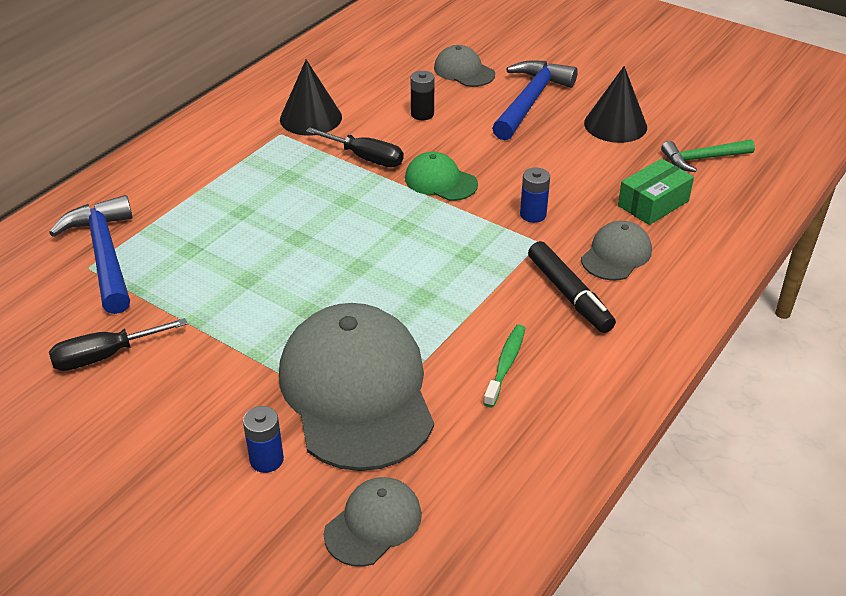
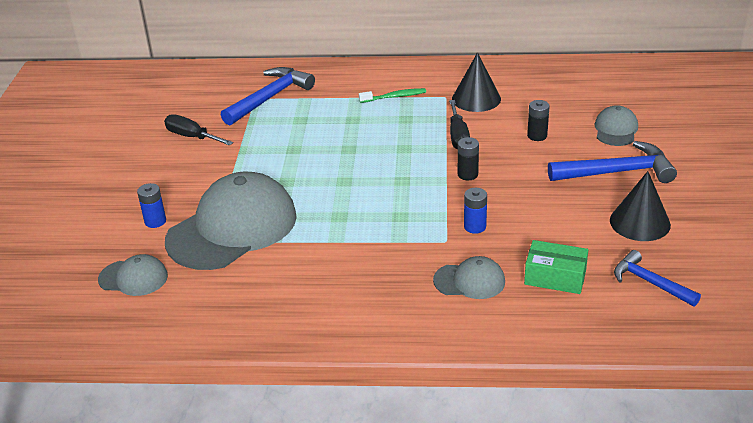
camera: 60 degrees right, 5 degrees down
(440, 181) = (467, 174): green cap -> black battery
(505, 364) = (304, 275): green toothbrush -> green toothbrush (394, 97)
(569, 295) = (401, 275): black marker -> none
(702, 159) = (650, 283): green hammer -> blue hammer

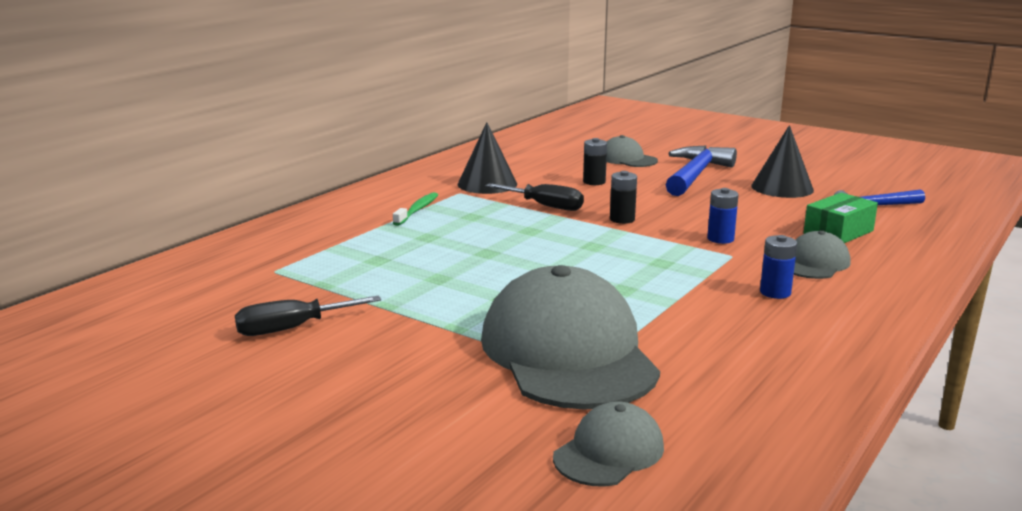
camera: 60 degrees left, 15 degrees down
(155, 221) = (477, 402): blue battery -> blue battery (775, 292)
(269, 98) = (290, 263): blue hammer -> none

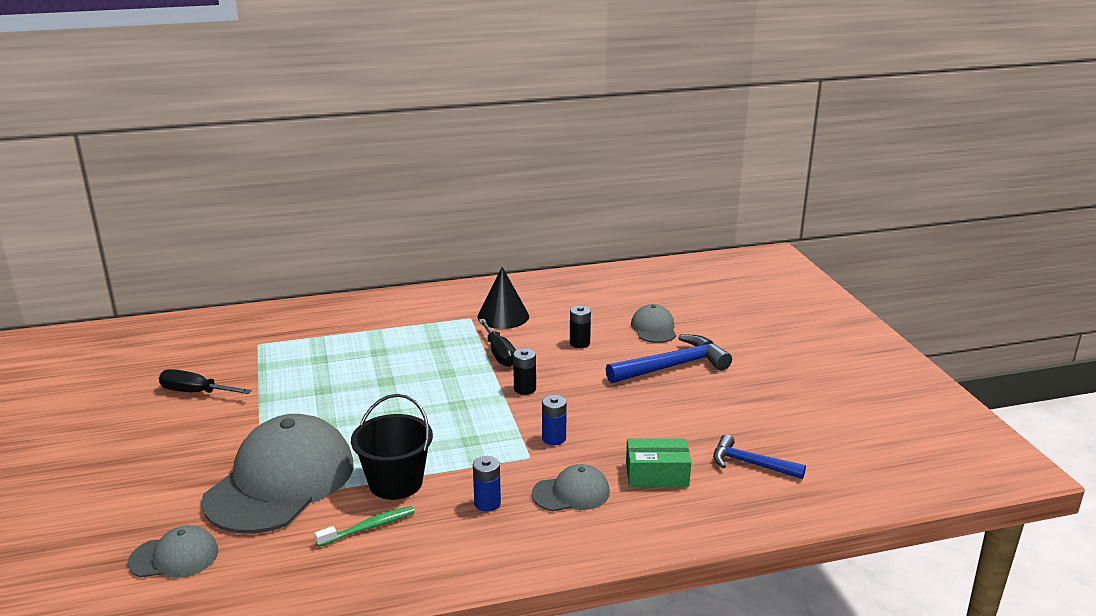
camera: 40 degrees right, 5 degrees up
(417, 210) = (416, 324): green toothbrush -> green toothbrush (369, 527)
(673, 310) = (395, 483): none -> black bucket
(782, 188) = (715, 409): black cone -> none

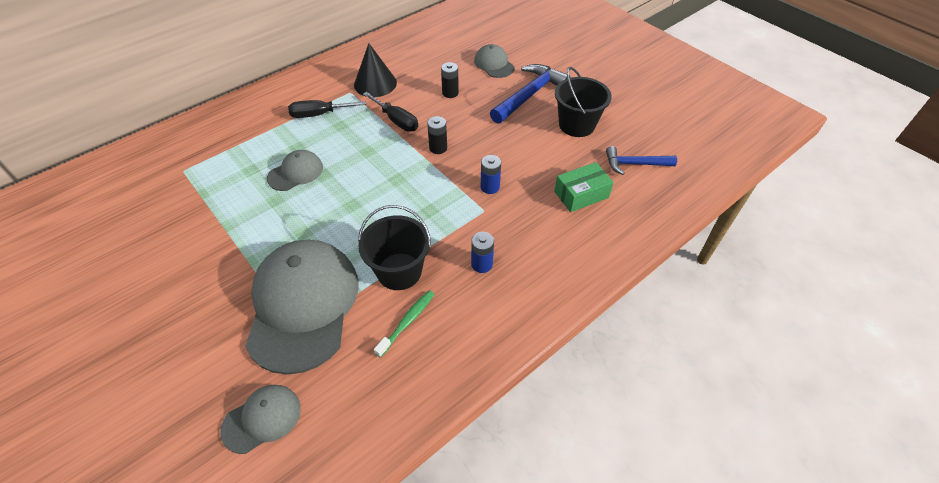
camera: 25 degrees left, 25 degrees up
(195, 392) = (159, 240): black screwdriver -> black screwdriver (319, 114)
(571, 493) = (535, 232): grey cap -> grey cap (295, 172)
(708, 408) = (576, 125): none -> black bucket

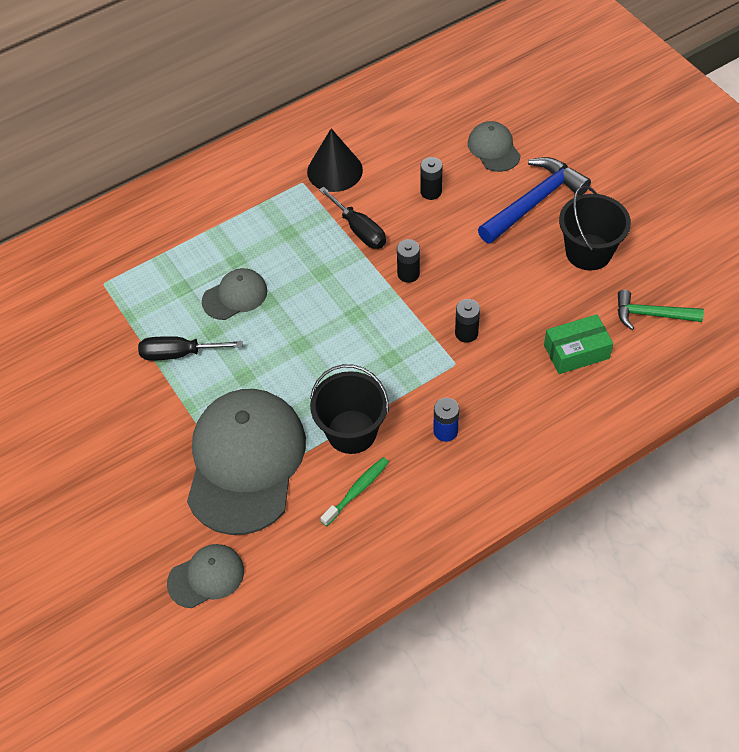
camera: 10 degrees right, 5 degrees up
(319, 114) = (263, 214): black screwdriver -> black screwdriver (179, 354)
(490, 187) = (466, 333): blue battery -> black battery
(635, 164) = (652, 315): blue hammer -> green hammer

